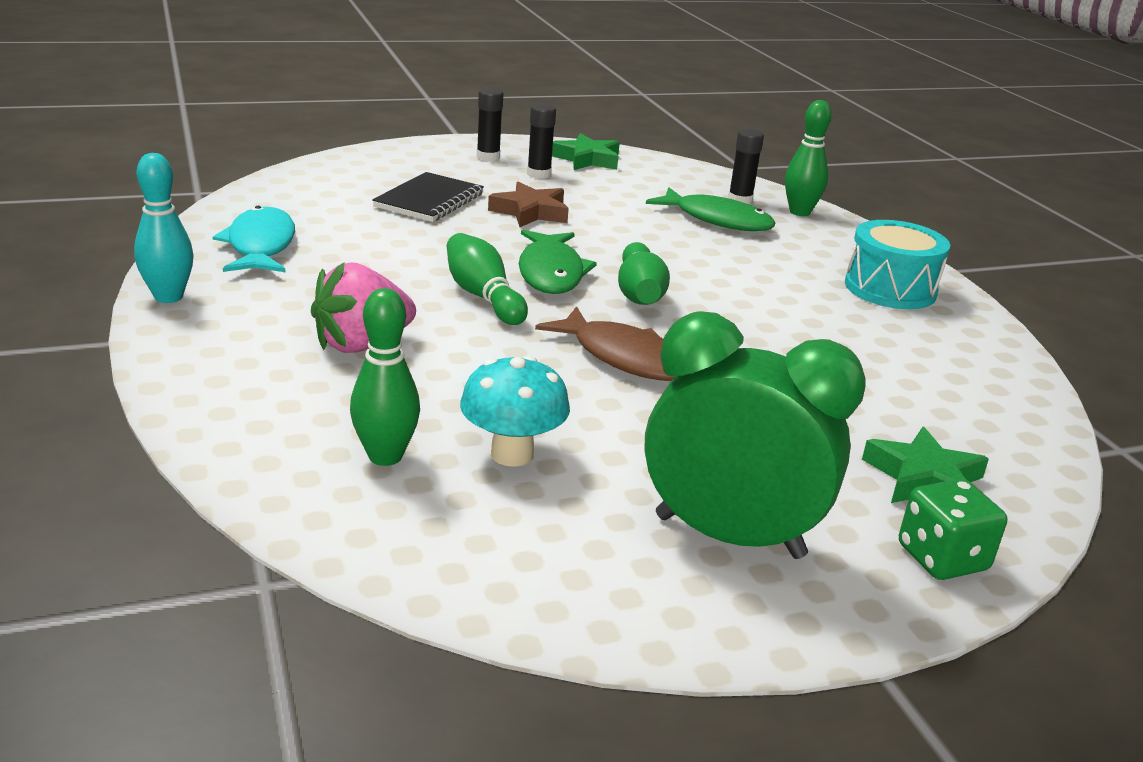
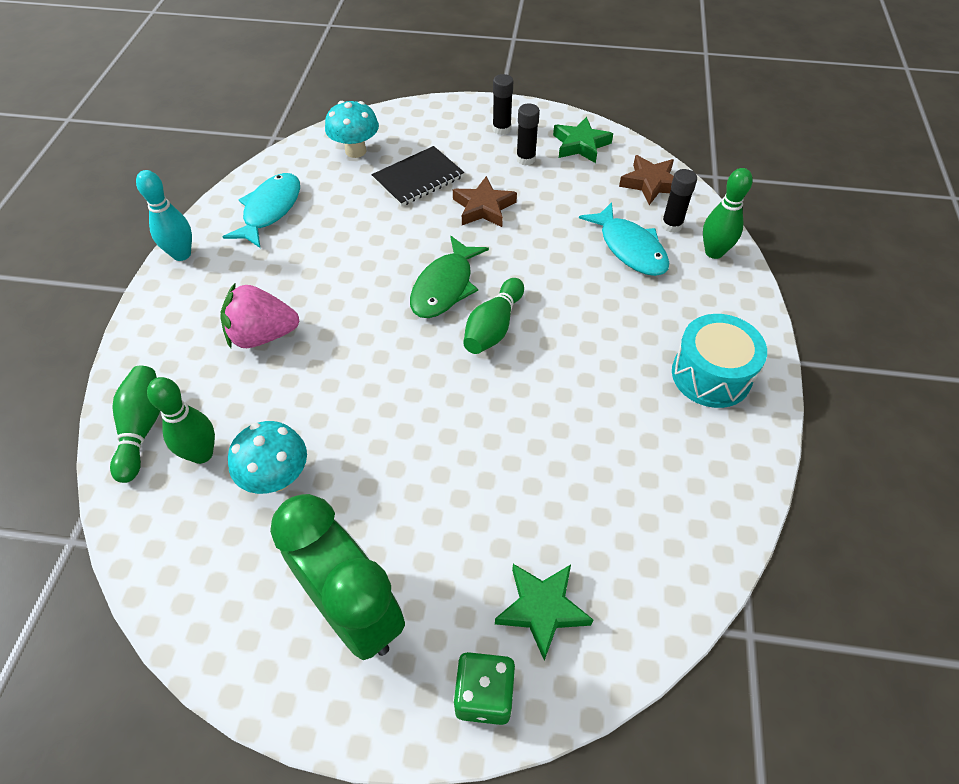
camera: 30 degrees right, 25 degrees up
(327, 189) = (355, 151): none -> turquoise mushroom
(483, 296) = (376, 303): green bowling pin -> green bowling pin (142, 428)
(624, 358) = (425, 400): brown fish -> none
(688, 176) = (650, 183): none -> brown star
(717, 220) = (630, 248): green fish -> turquoise fish

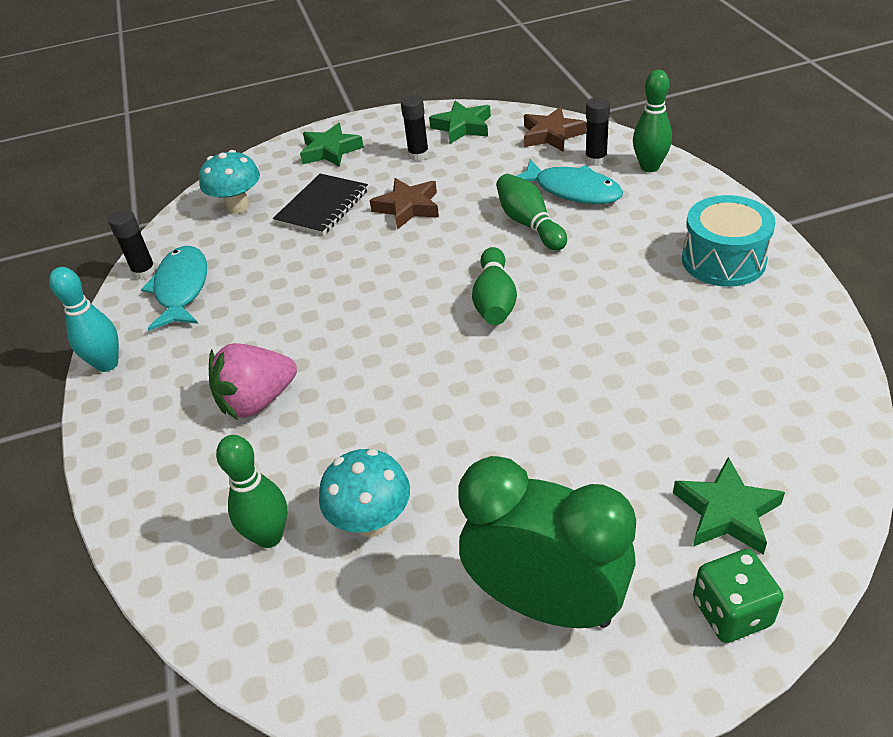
camera: 20 degrees left, 10 degrees down
(142, 428) = (180, 543): green bowling pin -> green bowling pin (529, 224)
(445, 287) = (420, 286): green fish -> none
(458, 126) = (330, 151): none -> green star
(501, 129) = (376, 139): black glue stick -> black glue stick (144, 272)

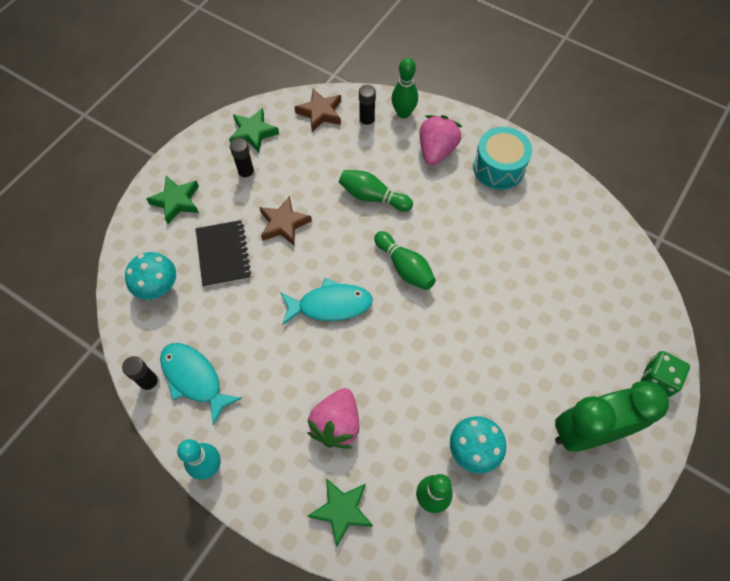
camera: 45 degrees left, 20 degrees up
(573, 190) = (375, 156): turquoise fish -> turquoise fish (330, 305)
(654, 213) = (436, 151): none -> pink strawberry
(726, 512) = (618, 329): green star -> green star (342, 510)

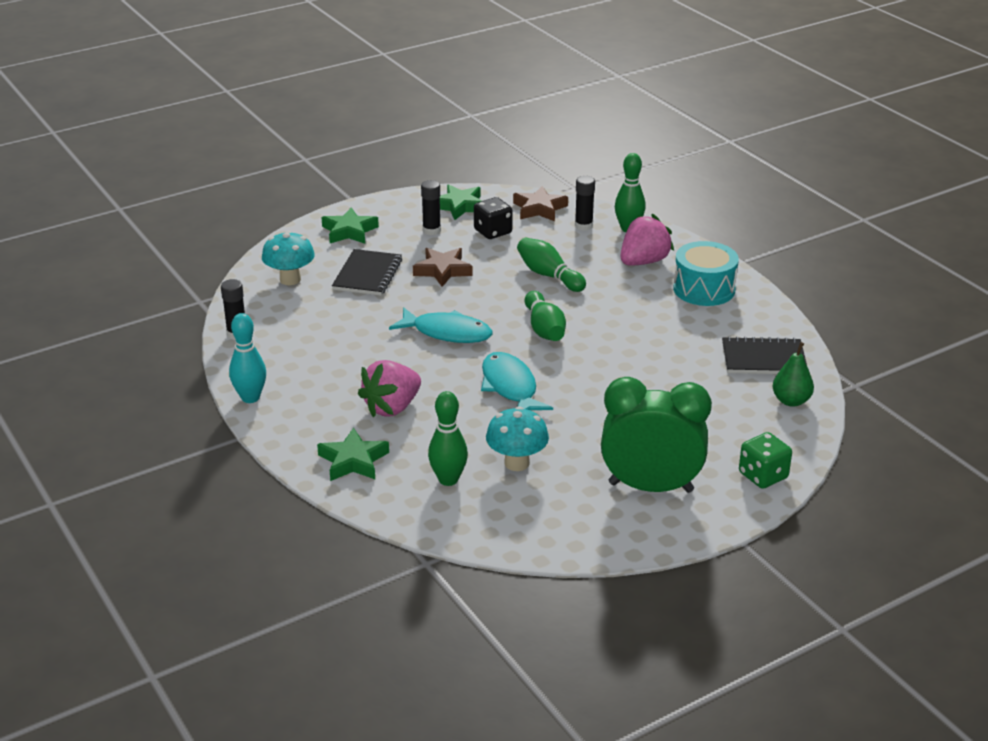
camera: 25 degrees right, 30 degrees down
(194, 378) = (279, 342): turquoise fish -> turquoise fish (510, 387)
(298, 157) = (493, 231): none -> black dice
(585, 236) = (763, 359): none -> black notebook
(630, 279) = (791, 401): none -> green pear

